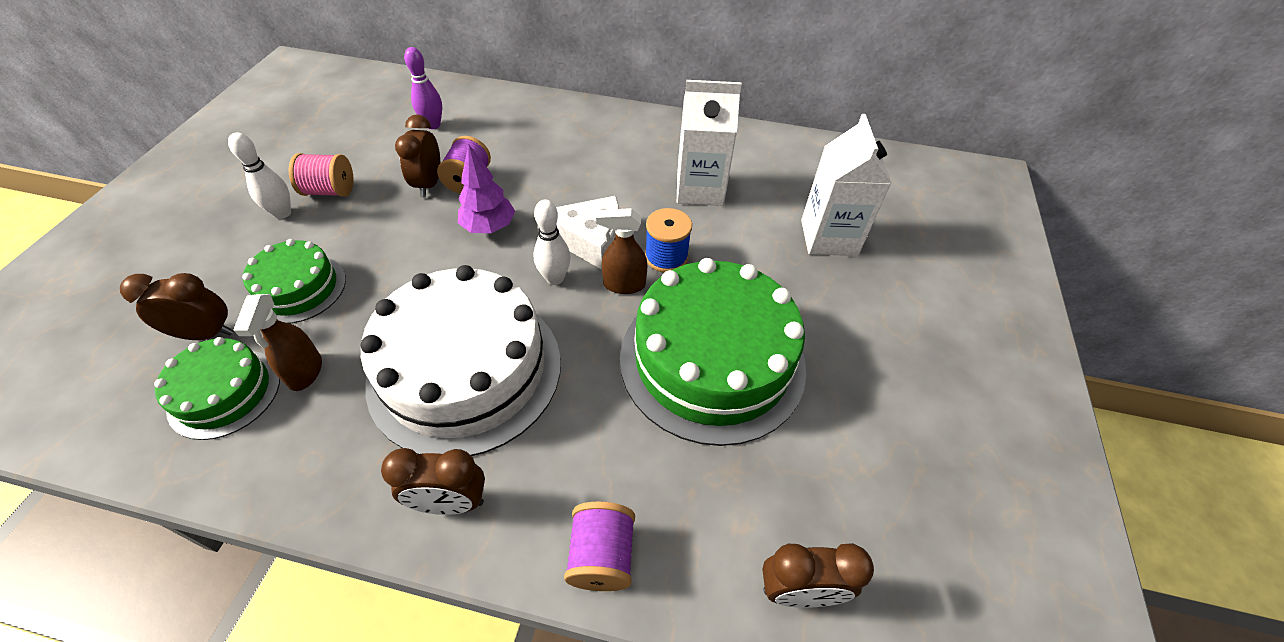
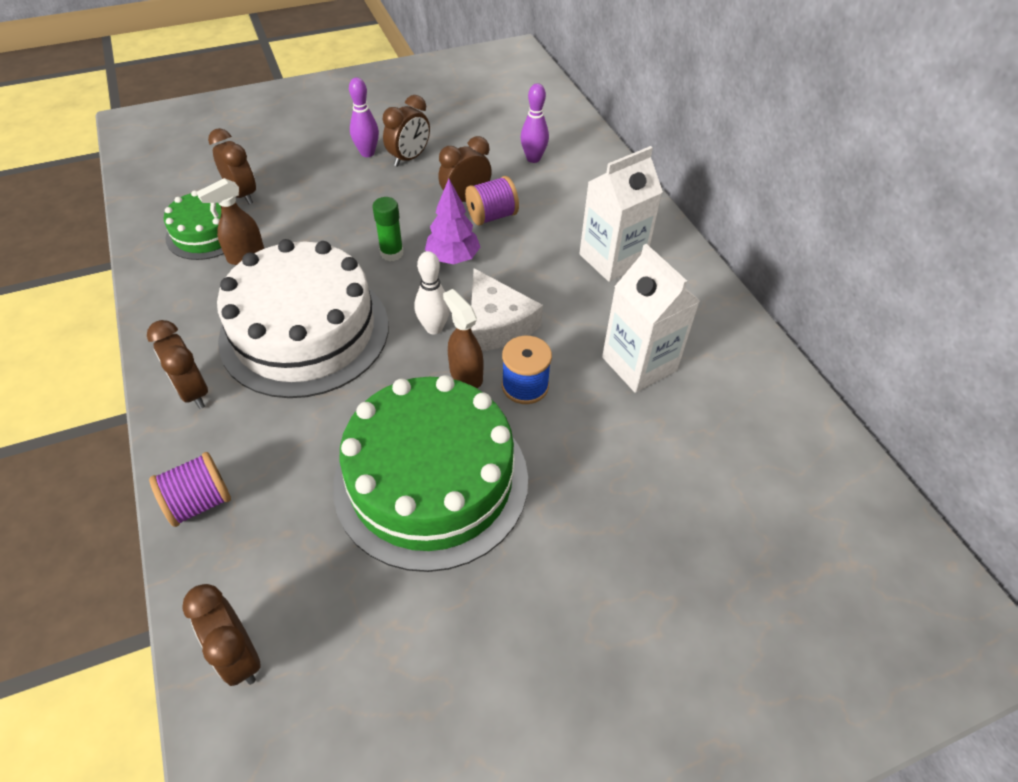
camera: 55 degrees right, 0 degrees up
(282, 213) = (367, 153): white bowling pin -> purple bowling pin
(298, 288) = (309, 206): green cake -> none
(330, 191) = (409, 158): pink spool -> brown clock
(436, 262) = (392, 253): none -> green glue stick
(828, 237) = (678, 502): white carton -> white carton (612, 259)

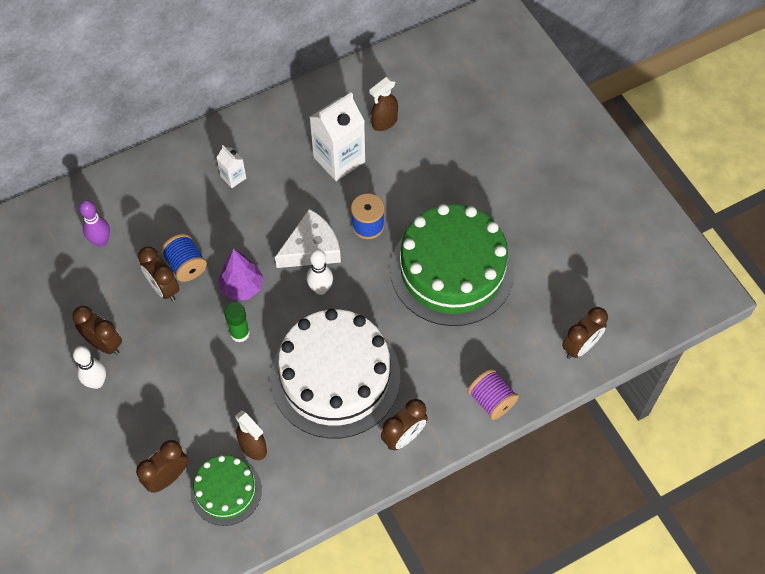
camera: 95 degrees left, 10 degrees up
(367, 153) = (97, 382): purple bowling pin -> white bowling pin
(465, 374) = (363, 262): brown spray bottle -> brown spray bottle (384, 122)
(492, 216) = (186, 265): purple spool -> blue spool
(612, 259) = (233, 177): white carton -> white carton, size x0.49

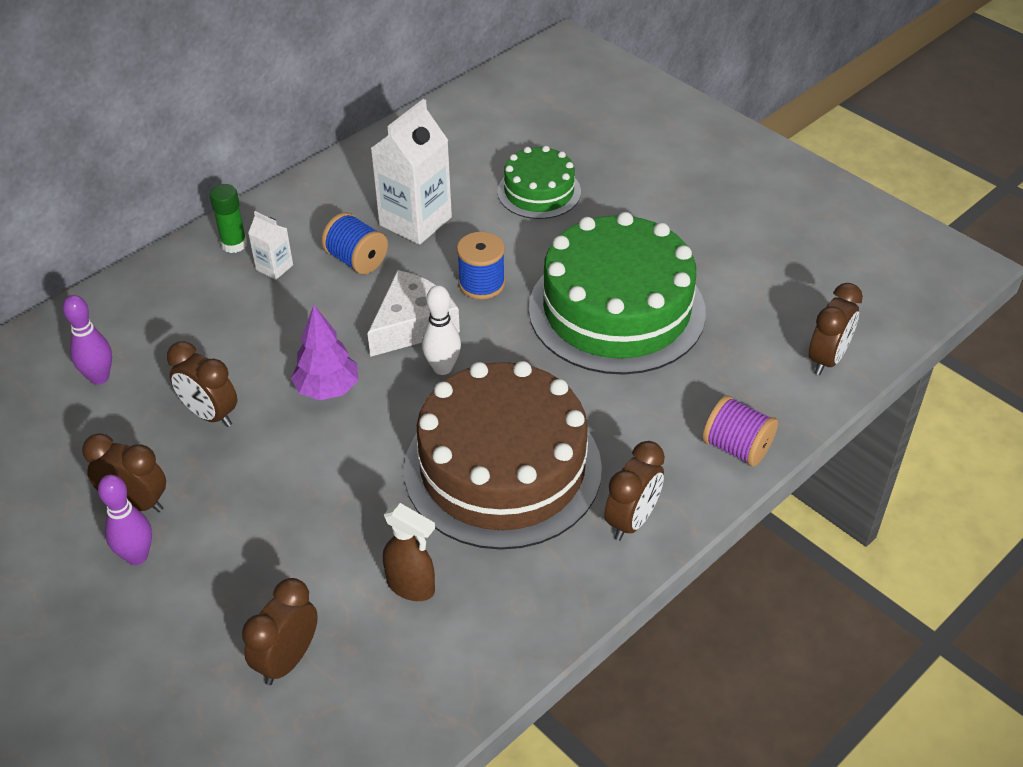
camera: 15 degrees left, 15 degrees down
(97, 382) = (137, 556): white bowling pin -> purple bowling pin
(186, 265) = (236, 380): blue spool -> blue spool (356, 260)
(226, 491) = (387, 656): green cake -> green cake (539, 191)
(240, 333) = (342, 445): green glue stick -> green glue stick (234, 244)
(335, 377) = (502, 468): white cake -> brown cake
(384, 122) = (461, 173): brown spray bottle -> none

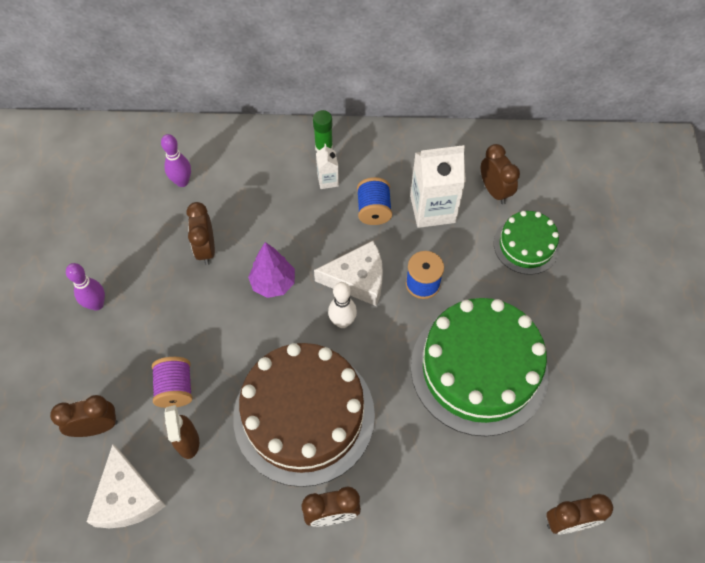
camera: 45 degrees right, 15 degrees up
(136, 503) = (125, 273): brown clock -> brown clock (494, 191)
(407, 686) = (127, 497): none -> white cheese
(737, 447) = (441, 527): purple spool -> purple spool (175, 388)

